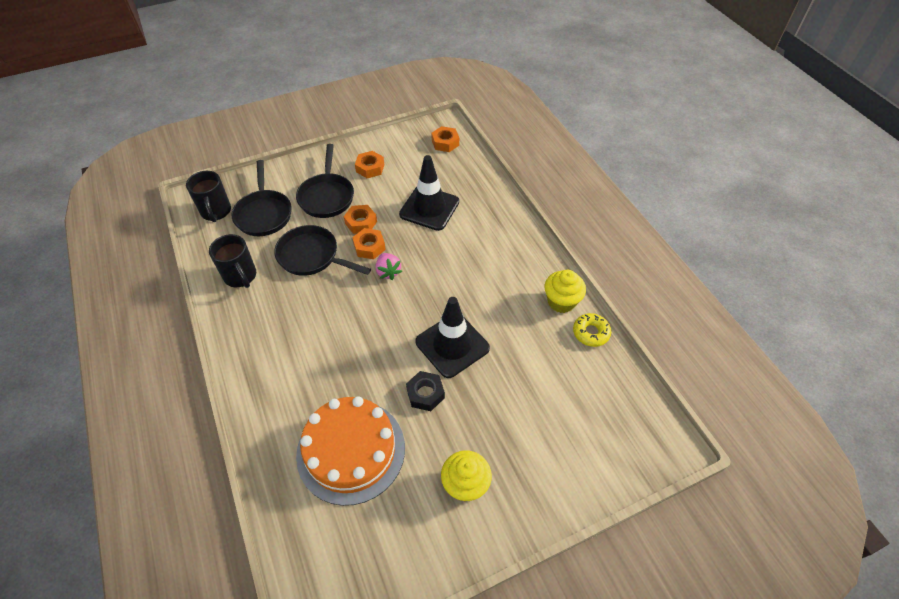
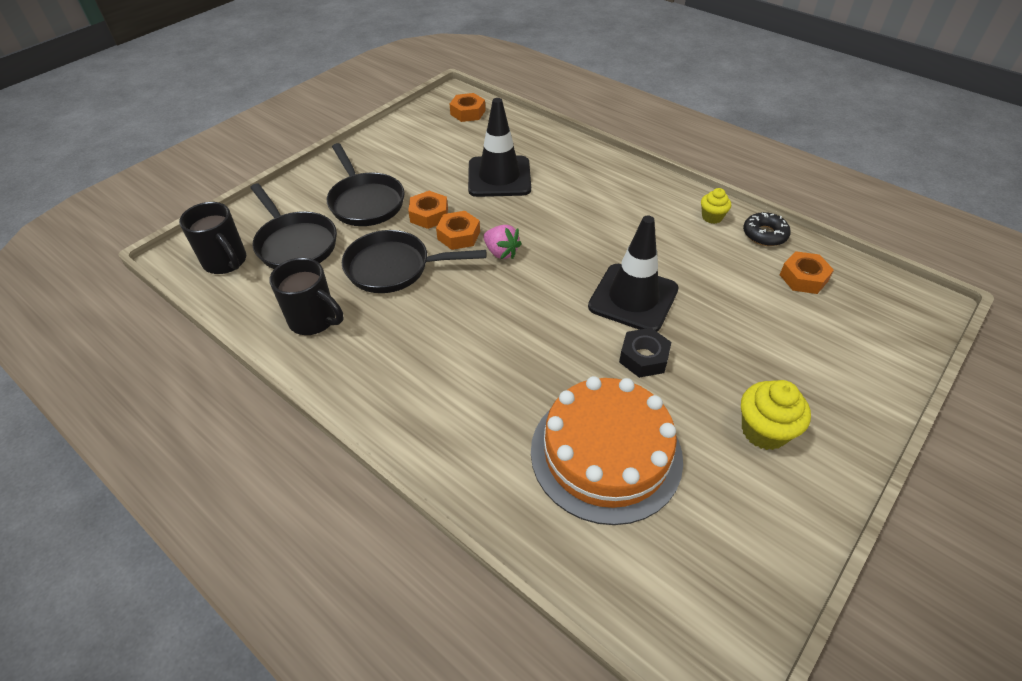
camera: 25 degrees left, 5 degrees down
(370, 168) = (398, 159): orange nut -> orange nut (803, 278)
(561, 301) = (712, 217): yellow cupcake -> yellow cupcake, size x0.61
(591, 333) = (764, 234): yellow donut -> black donut

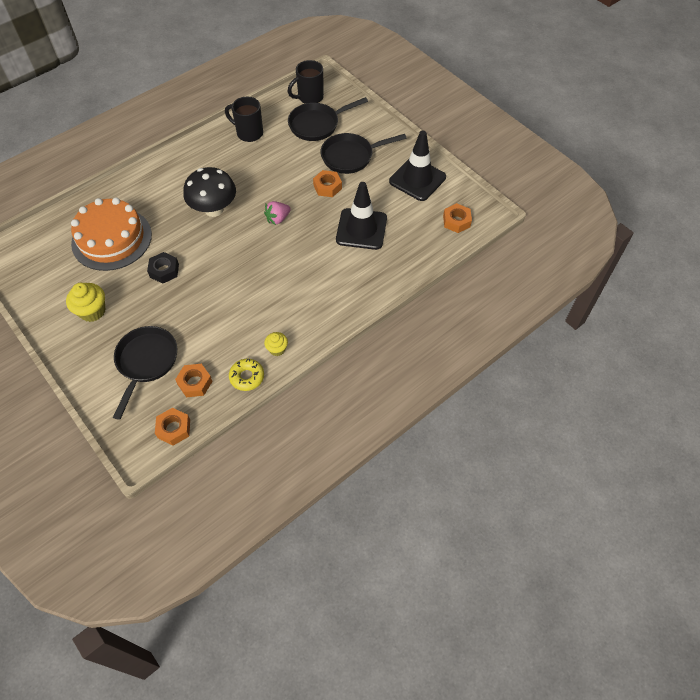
camera: 100 degrees right, 10 degrees up
(314, 320) = (249, 133): black mug -> black mug turned 75 degrees clockwise
(394, 268) = (280, 167): black pan -> black pan (146, 362)
(458, 235) = (301, 200): orange nut -> orange nut (174, 429)
(499, 327) = (214, 209): none -> black mushroom
(633, 298) = (212, 278): black traffic cone -> black traffic cone (417, 179)
(764, 234) = (247, 377): black donut -> yellow donut

